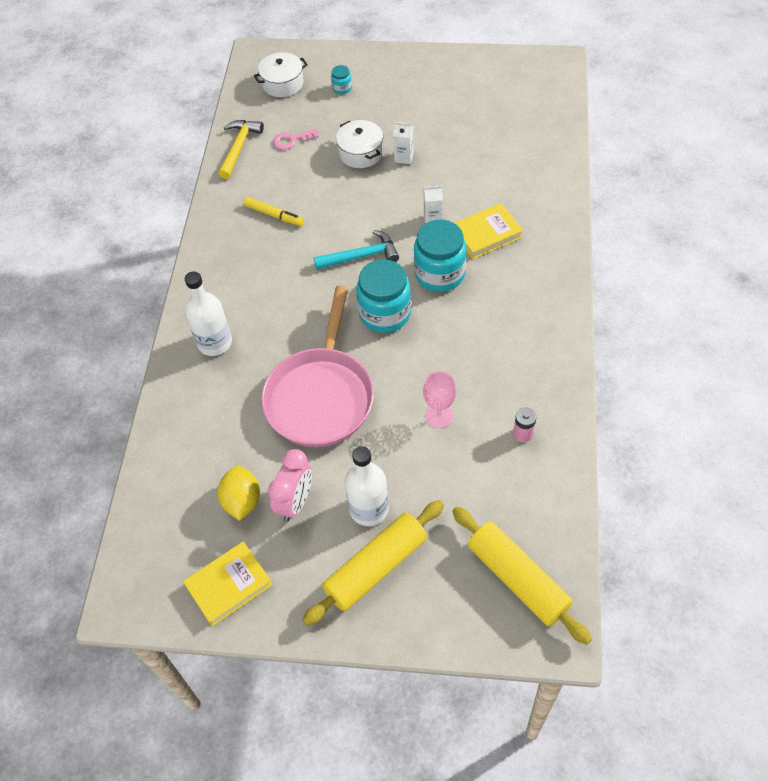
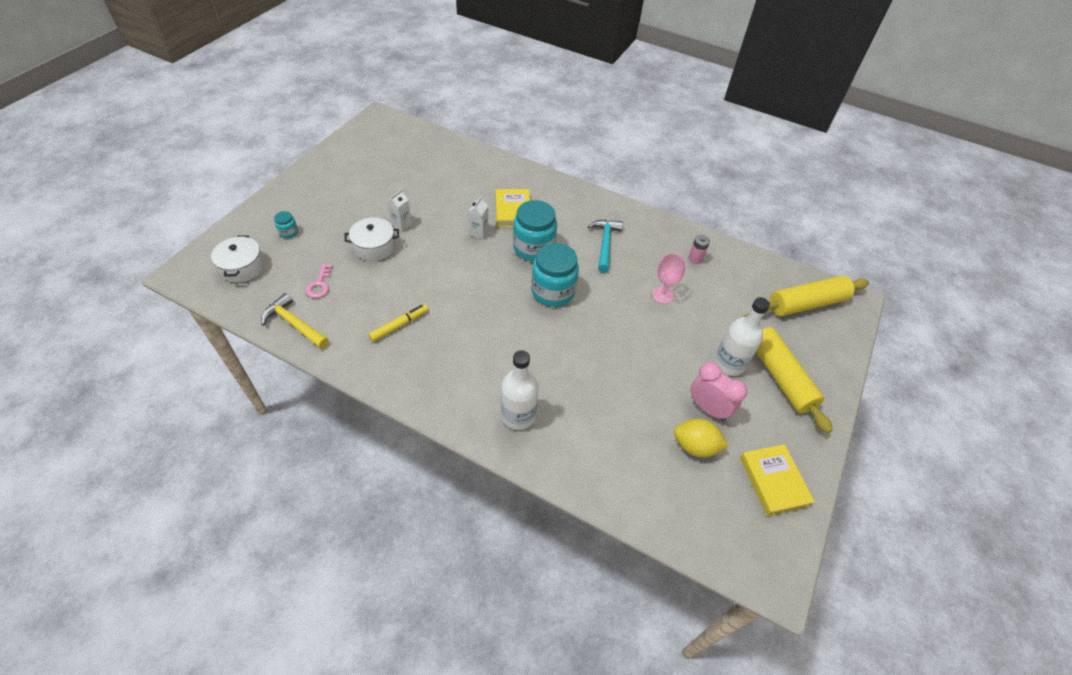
camera: 75 degrees left, 5 degrees down
(321, 396) = (613, 358): pink pan -> none
(361, 256) = (486, 285): turquoise hammer -> turquoise hammer (605, 244)

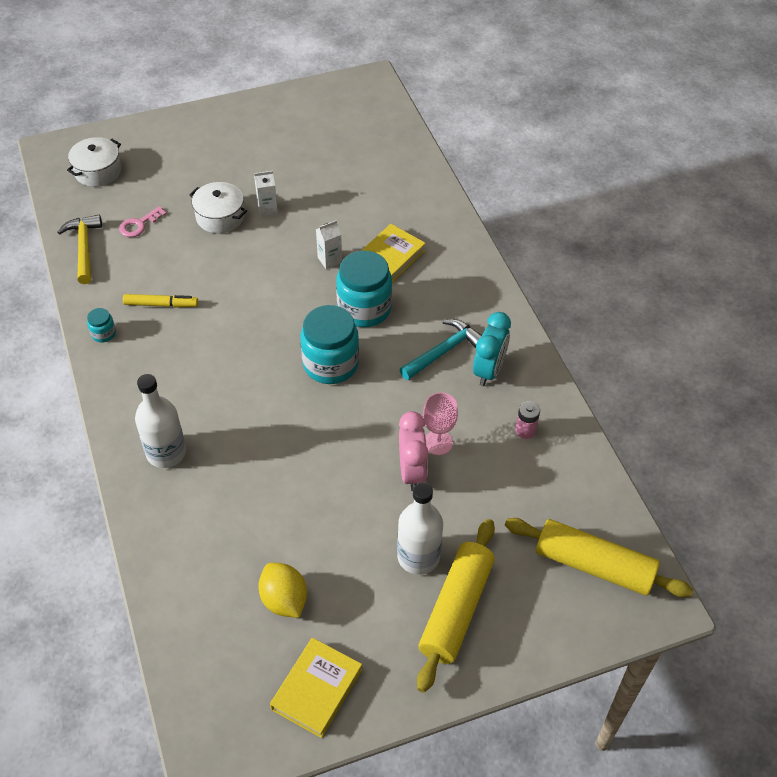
camera: 45 degrees right, 0 degrees up
(288, 232) = (165, 159): turquoise jar -> turquoise jar (103, 334)
(640, 239) = (489, 371): none -> turquoise clock
(708, 408) = (340, 579): pink clock -> pink clock (412, 472)

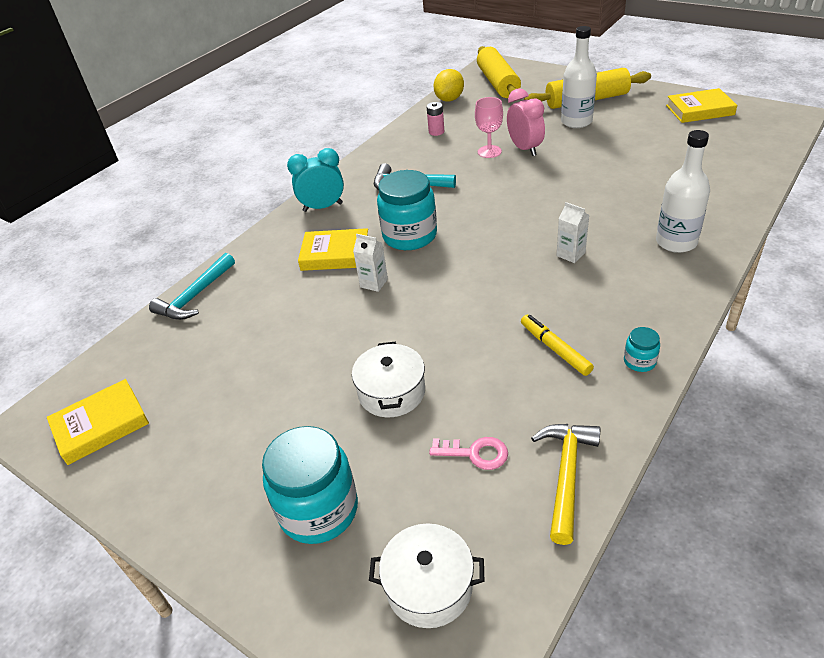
camera: 120 degrees left, 10 degrees down
(84, 248) = (566, 475): yellow hammer -> yellow hammer turned 150 degrees clockwise
(267, 209) = (344, 364): white carton -> white carton (571, 254)
(284, 600) = (677, 142): yellow lemon -> yellow lemon (449, 99)
(330, 364) = (486, 220): turquoise jar -> turquoise jar (318, 510)
(337, 103) = (101, 425): none -> yellow book
(412, 472) = (525, 149): pink clock -> pink clock turned 105 degrees clockwise
(421, 172) = (195, 296): none -> turquoise hammer
(489, 371) = (403, 162): turquoise clock -> turquoise clock (323, 207)

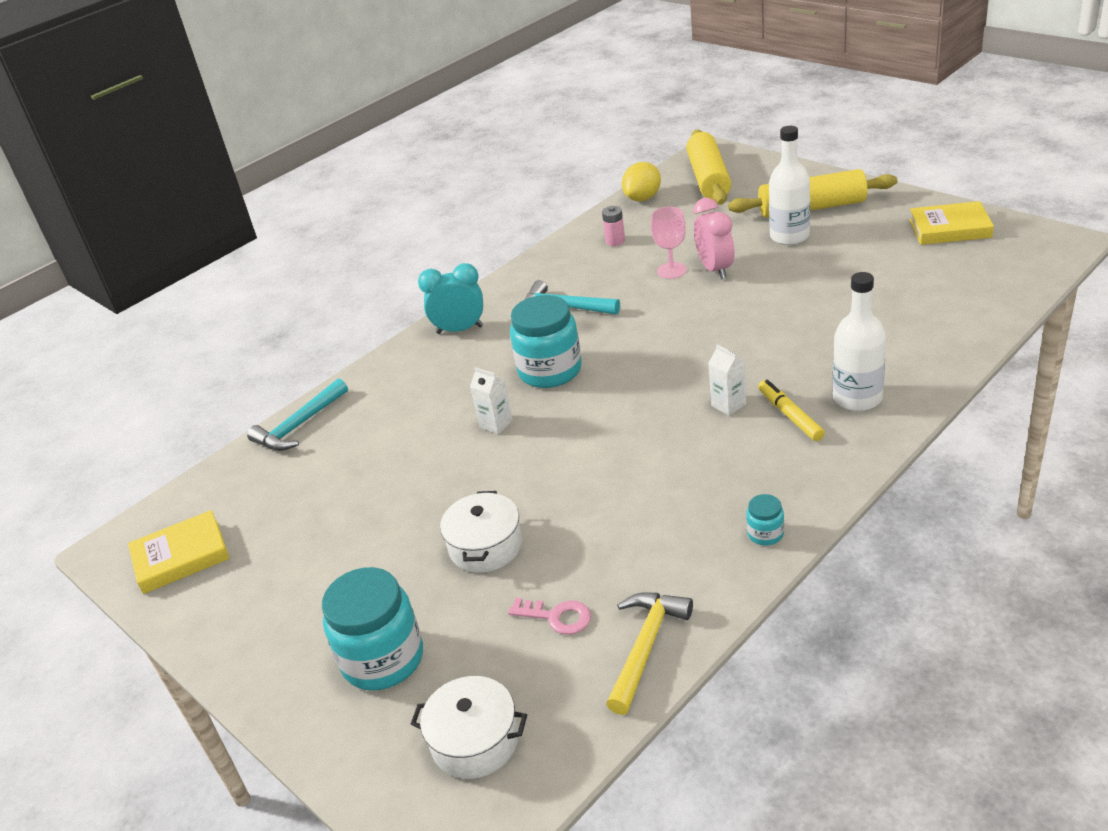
camera: 10 degrees right, 5 degrees down
(335, 254) = (461, 387): yellow book -> none
(555, 349) = (676, 513): yellow marker -> yellow marker (790, 415)

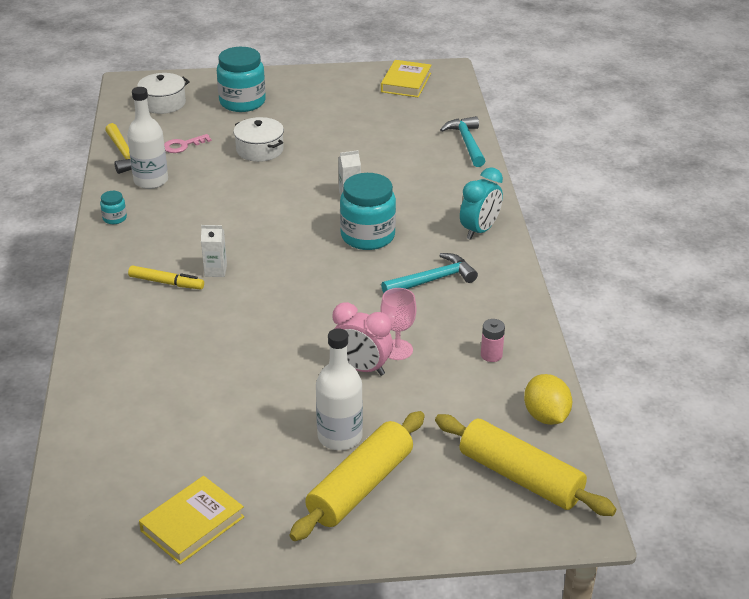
camera: 125 degrees right, 0 degrees up
(857, 398) = (131, 314): white bottle -> white bottle (151, 181)

